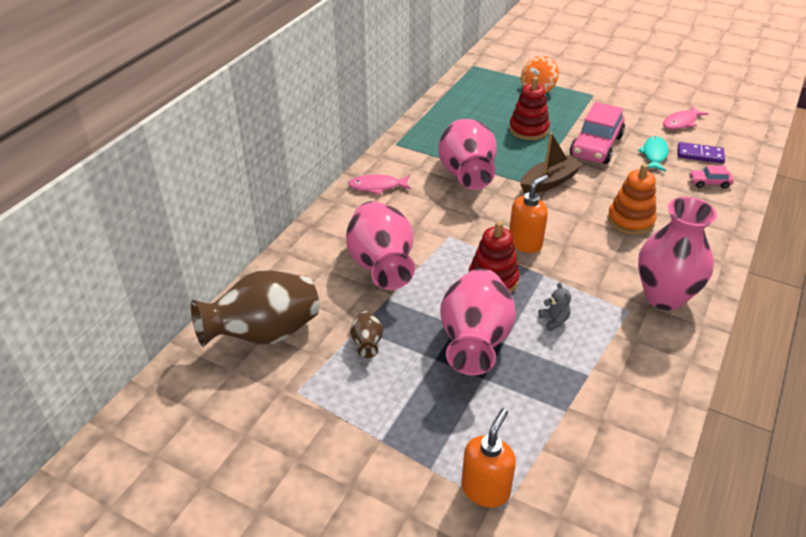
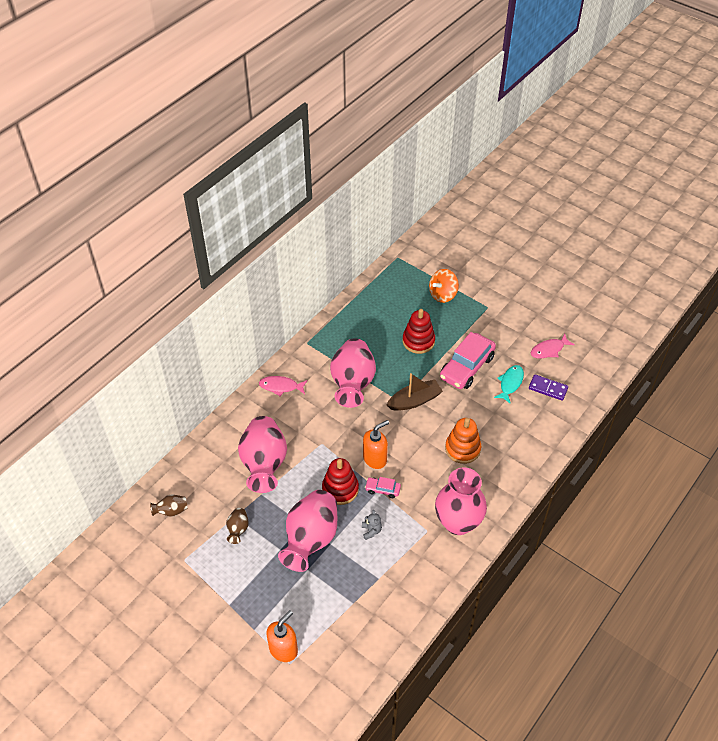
camera: 10 degrees right, 10 degrees up
(264, 334) = (171, 511): brown vase -> brown vase, size x0.44
(709, 183) = (541, 419): pink car -> pink car (382, 489)

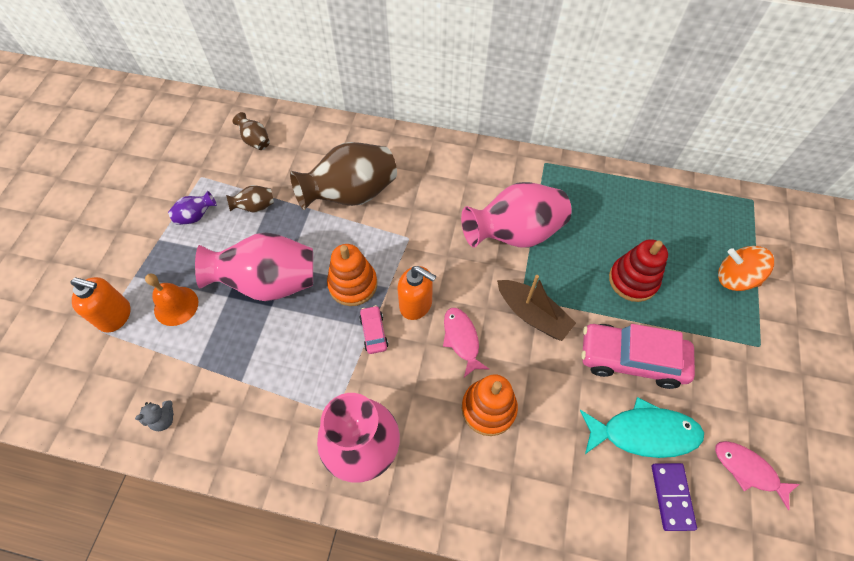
camera: 65 degrees right, 10 degrees up
(222, 573) = (196, 216): none -> purple vase
(264, 464) = (351, 194): pink vase -> brown vase
(281, 387) = (466, 164): pink fish -> pink fish (461, 339)
(297, 605) = (176, 306): none -> orange bell
(340, 489) = (353, 284): red stacking toy -> orange stacking toy
(371, 531) = (307, 344): grey teddy bear -> grey teddy bear (164, 419)
(510, 383) = (644, 433): turquoise fish -> turquoise fish, size x1.50

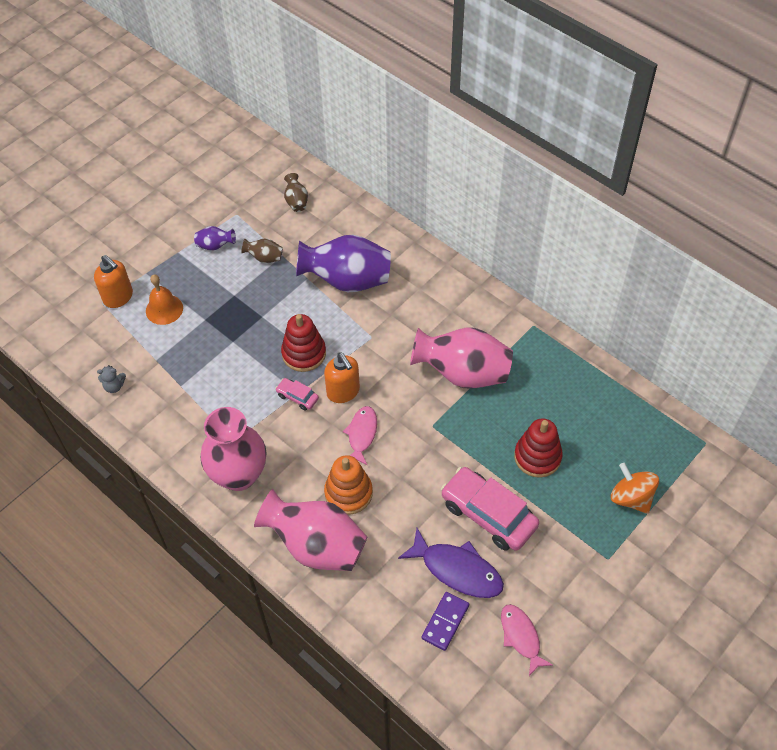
camera: 30 degrees right, 5 degrees down
(269, 283) = (241, 323): pink vase -> pink vase (316, 546)
(351, 194) = (347, 281): brown vase -> purple vase
(353, 284) = (304, 353): orange stacking toy -> red stacking toy
(374, 332) = (297, 397): pink car -> pink car turned 75 degrees counterclockwise
(532, 314) = (431, 443): brown boat -> none
(644, 433) = (457, 570): turquoise fish -> purple fish

